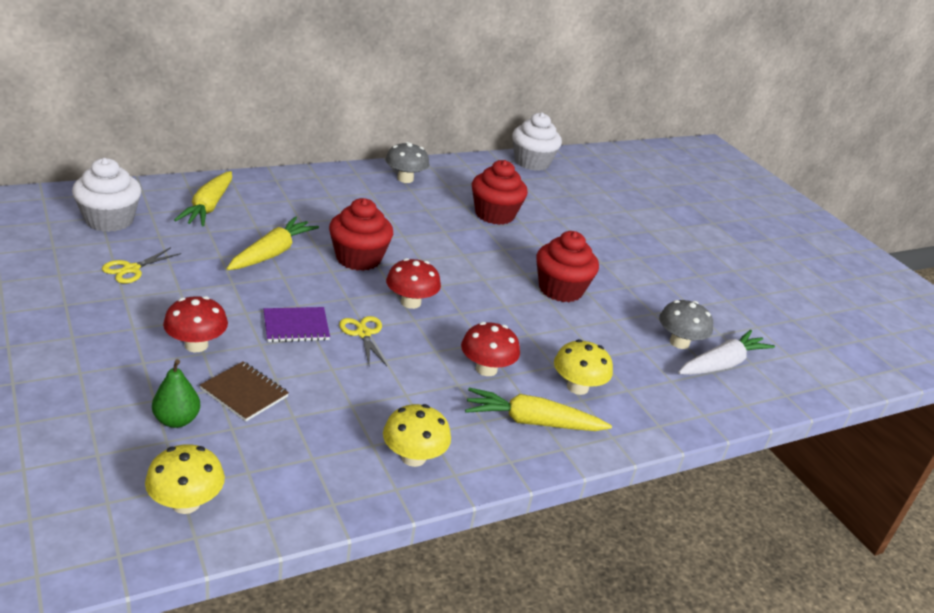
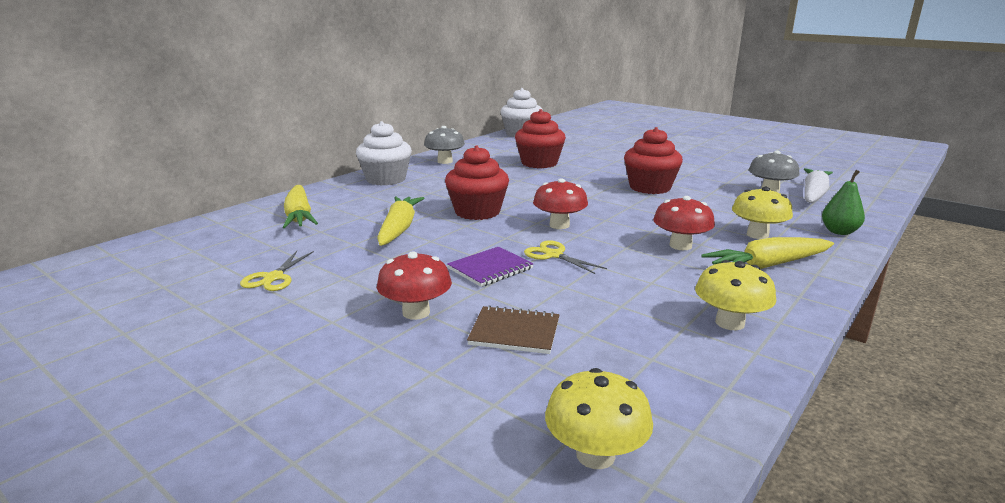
camera: 20 degrees left, 10 degrees down
(109, 220) = (206, 250): white cupcake -> white cupcake (386, 179)
(176, 420) = (479, 381): green pear -> green pear (839, 232)

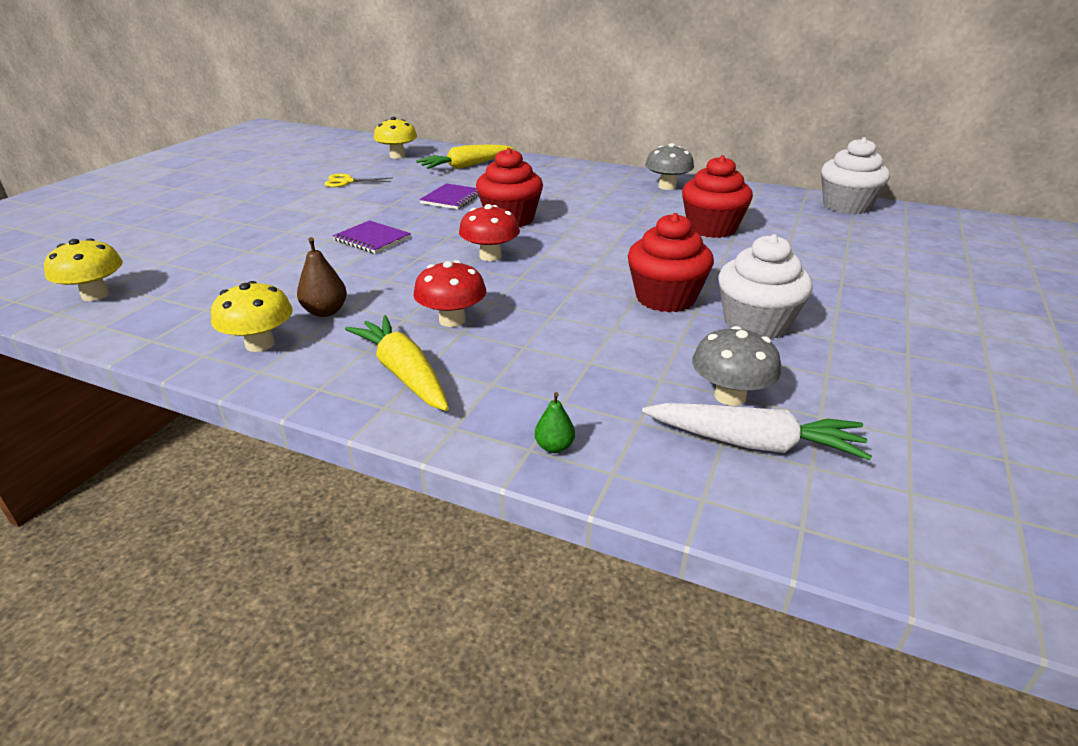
camera: 75 degrees right, 10 degrees up
(386, 179) = (582, 175): white cupcake -> white cupcake (756, 323)
(399, 229) = (452, 198): yellow carrot -> purple notebook
(416, 312) = (291, 226): red mushroom -> none
(514, 332) = (257, 259): brown notebook -> none
(553, 255) = (408, 260): yellow scissors -> none
(662, 293) = (325, 312): none -> brown pear
(757, 235) = (509, 372): yellow mushroom -> yellow mushroom (397, 156)
(839, 232) = (554, 447): green pear -> green pear, size x0.64

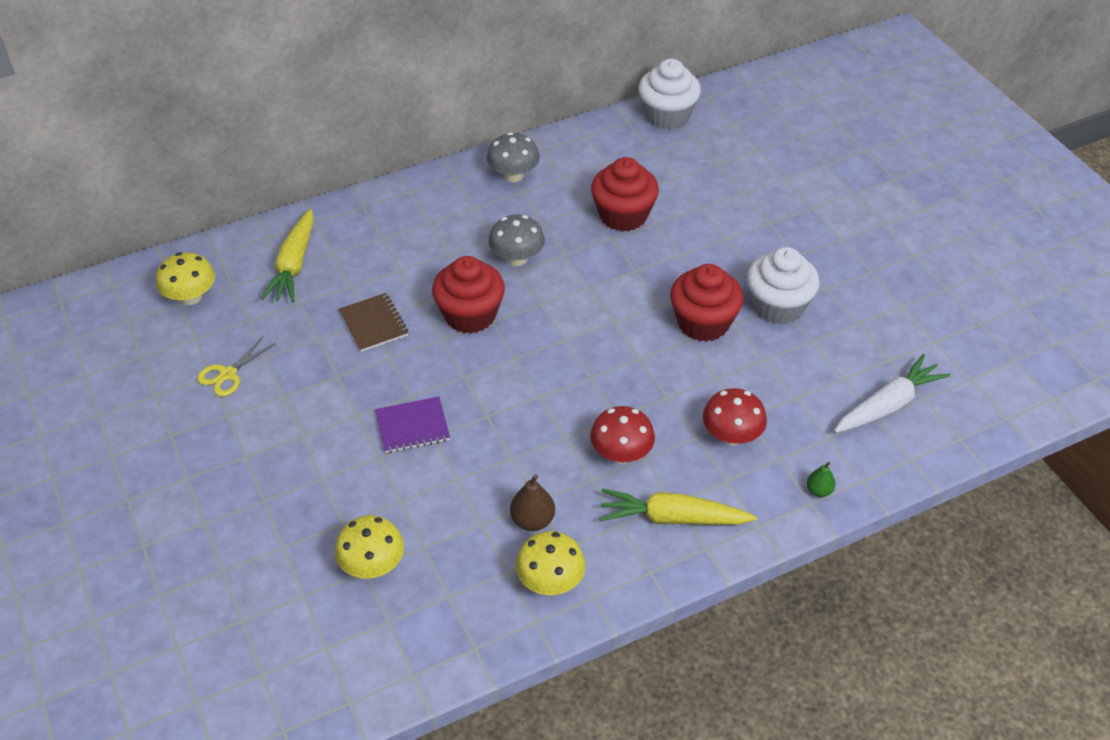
camera: 50 degrees left, 15 degrees up
(95, 295) = (335, 665): yellow mushroom -> yellow mushroom (372, 565)
(452, 198) = (374, 324): purple notebook -> brown notebook
(490, 256) = (533, 371): red mushroom -> red mushroom (731, 435)
(730, 396) = (840, 381): grey mushroom -> grey mushroom (517, 258)

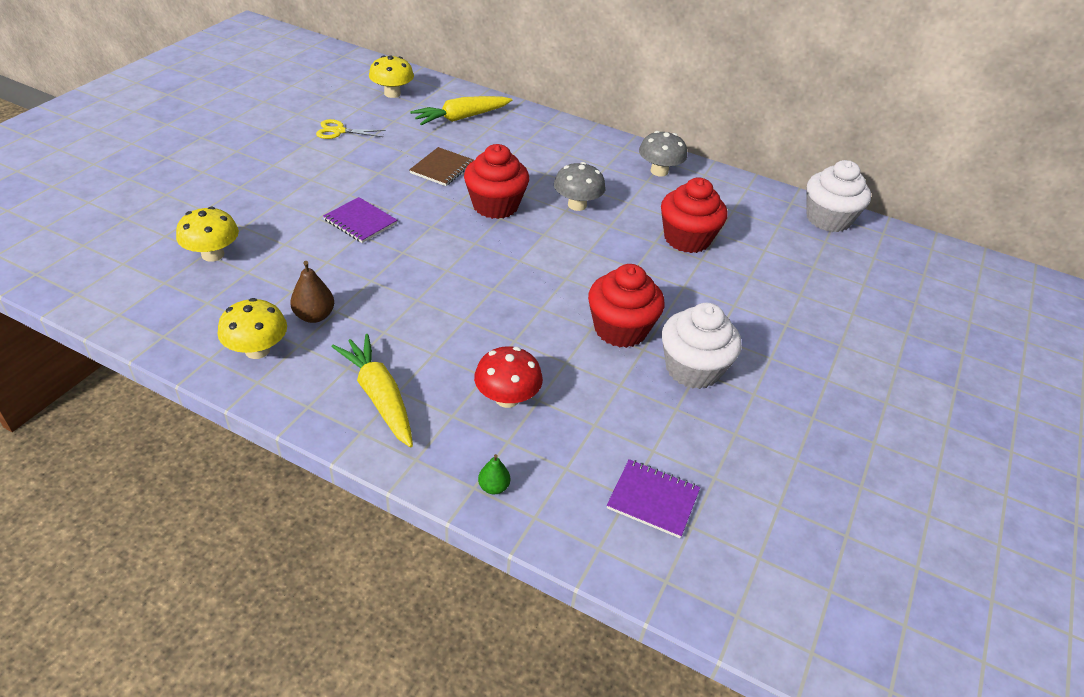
camera: 50 degrees right, 5 degrees down
(621, 454) = (426, 338): red mushroom -> none
(888, 405) = (653, 499): white carrot -> purple notebook

